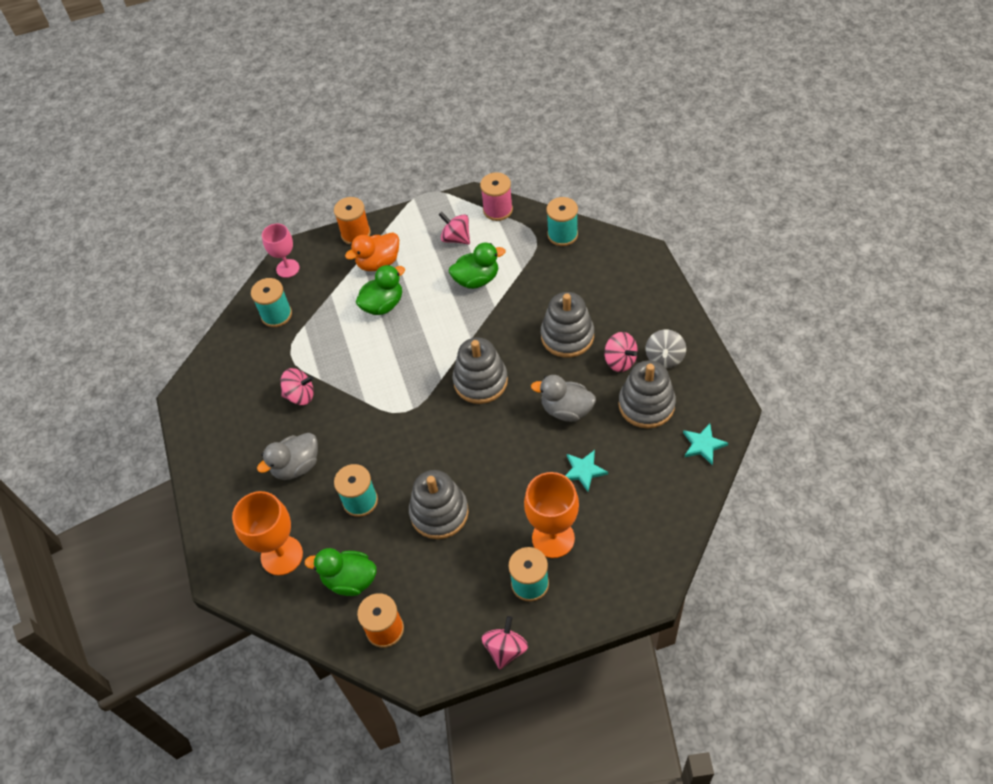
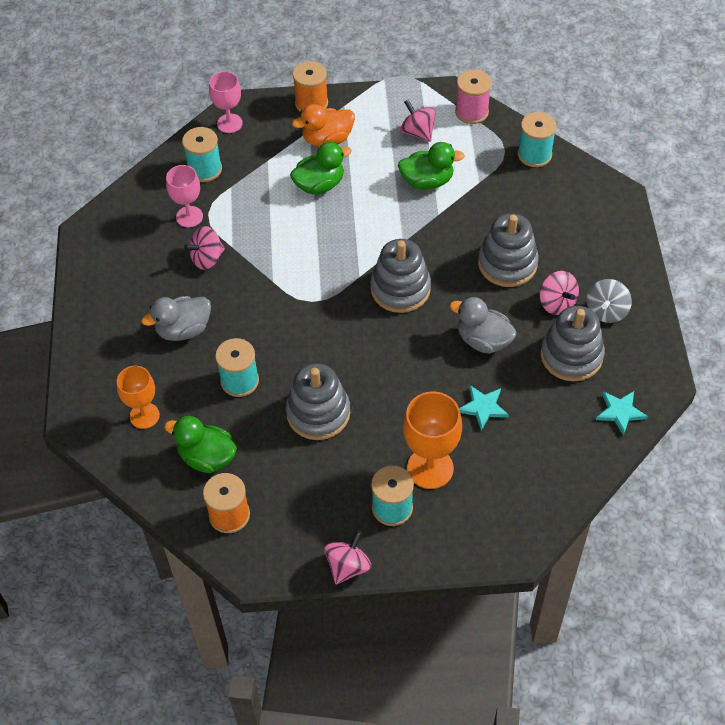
camera: 10 degrees right, 0 degrees up
(274, 361) = (189, 217): none -> pink goblet
(282, 555) = (144, 415): orange goblet -> orange goblet, size x0.66
(300, 395) = (207, 258): pink spinning top -> pink spinning top turned 135 degrees clockwise

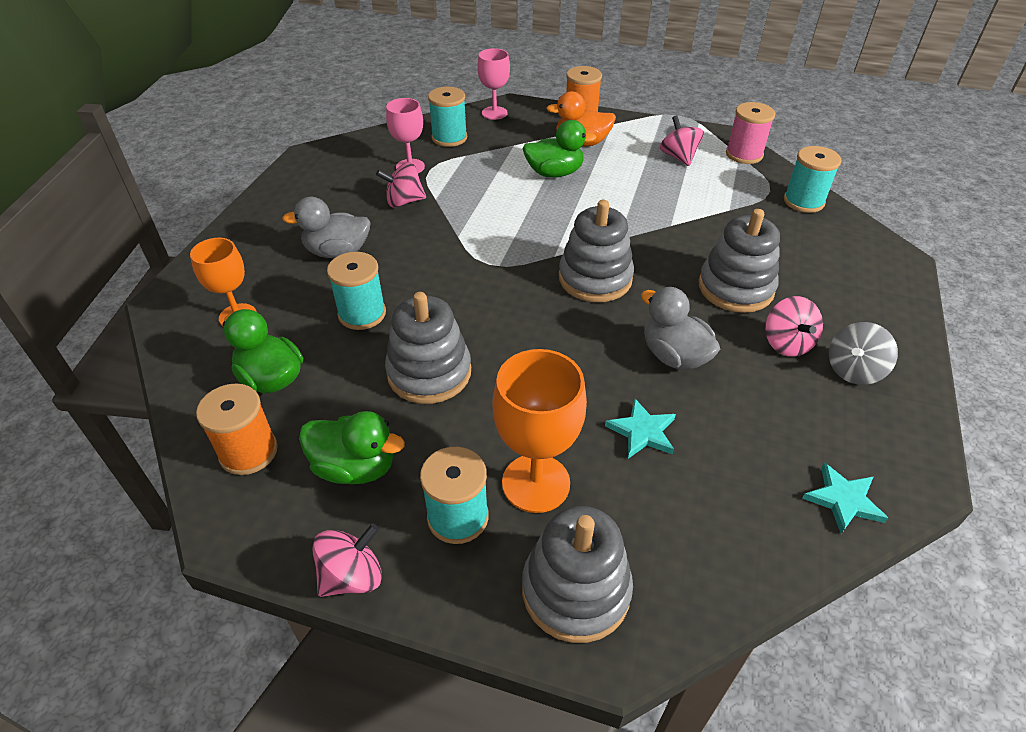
camera: 20 degrees right, 10 degrees down
(427, 181) = (671, 196): green duck -> green duck (355, 467)
(571, 355) = (789, 407): grey stacking toy -> grey stacking toy (575, 590)

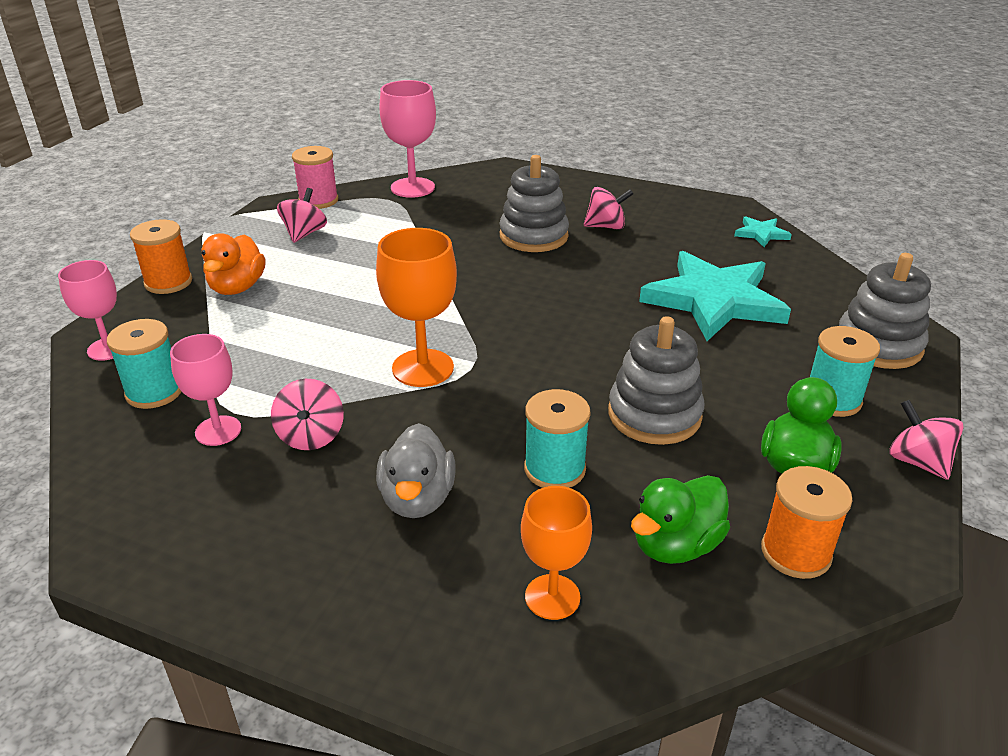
camera: 85 degrees left, 10 degrees down
(536, 483) = (783, 356): orange goblet -> orange goblet (423, 368)
(554, 173) = (297, 312): green duck -> none
(595, 278) = (509, 303): grey stacking toy -> none
(642, 431) = (714, 300): turquoise star -> turquoise star, size x2.33
(674, 356) = (623, 275): grey duck -> none
(678, 157) = (304, 233): pink spinning top -> pink spinning top turned 120 degrees clockwise
(803, 201) = (412, 188): turquoise spool -> pink goblet
(853, 370) = (635, 208): grey spinning top -> none

